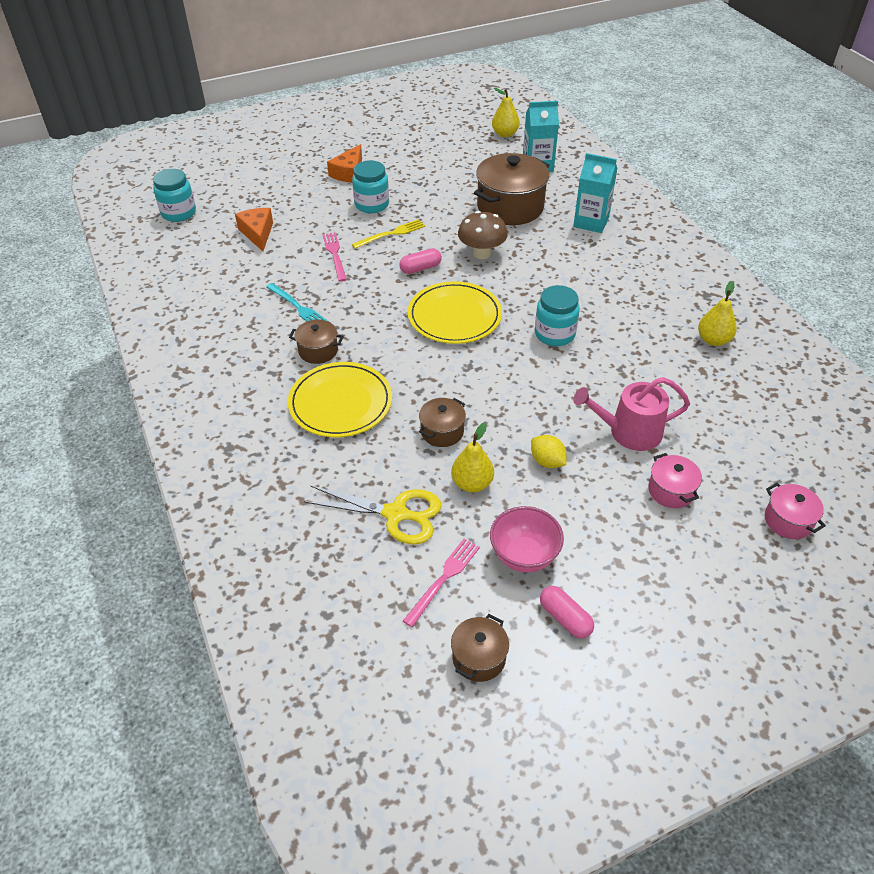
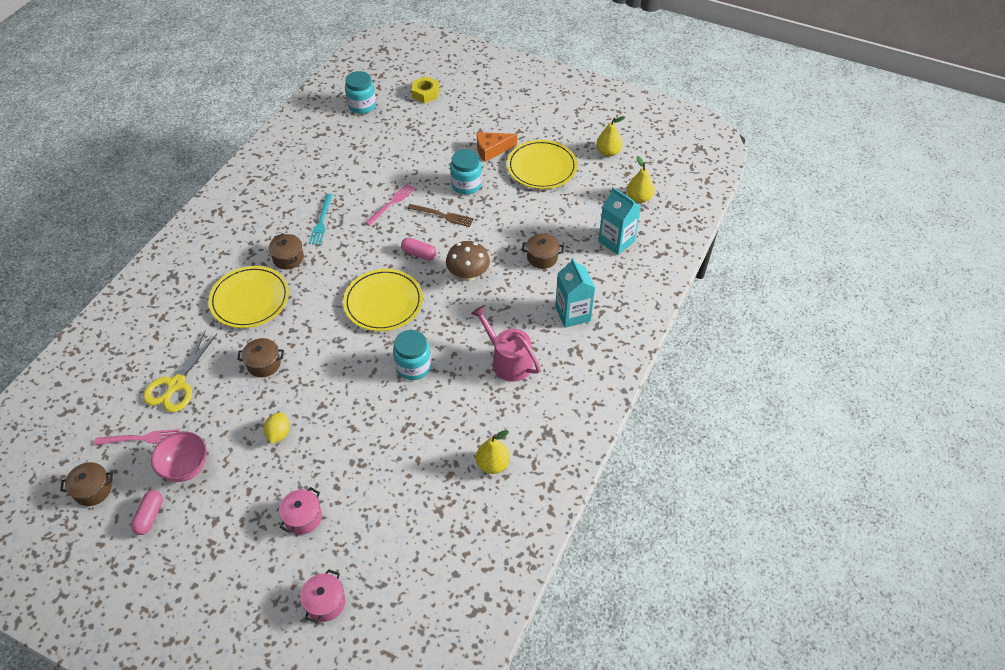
camera: 50 degrees right, 5 degrees up
(222, 172) = (425, 93): none -> yellow nut
(257, 233) = (377, 153): orange cheese -> none
(391, 234) = (442, 215): yellow fork -> brown fork
(396, 514) = (176, 385): yellow scissors -> yellow scissors turned 45 degrees clockwise
(406, 159) = (542, 167): none -> yellow plate
(472, 483) = (229, 406): yellow pear -> yellow pear (608, 152)
(510, 207) = (542, 257): brown pot -> brown pot, size x0.50
(629, 432) = (344, 464): pink watering can -> pink watering can (508, 361)

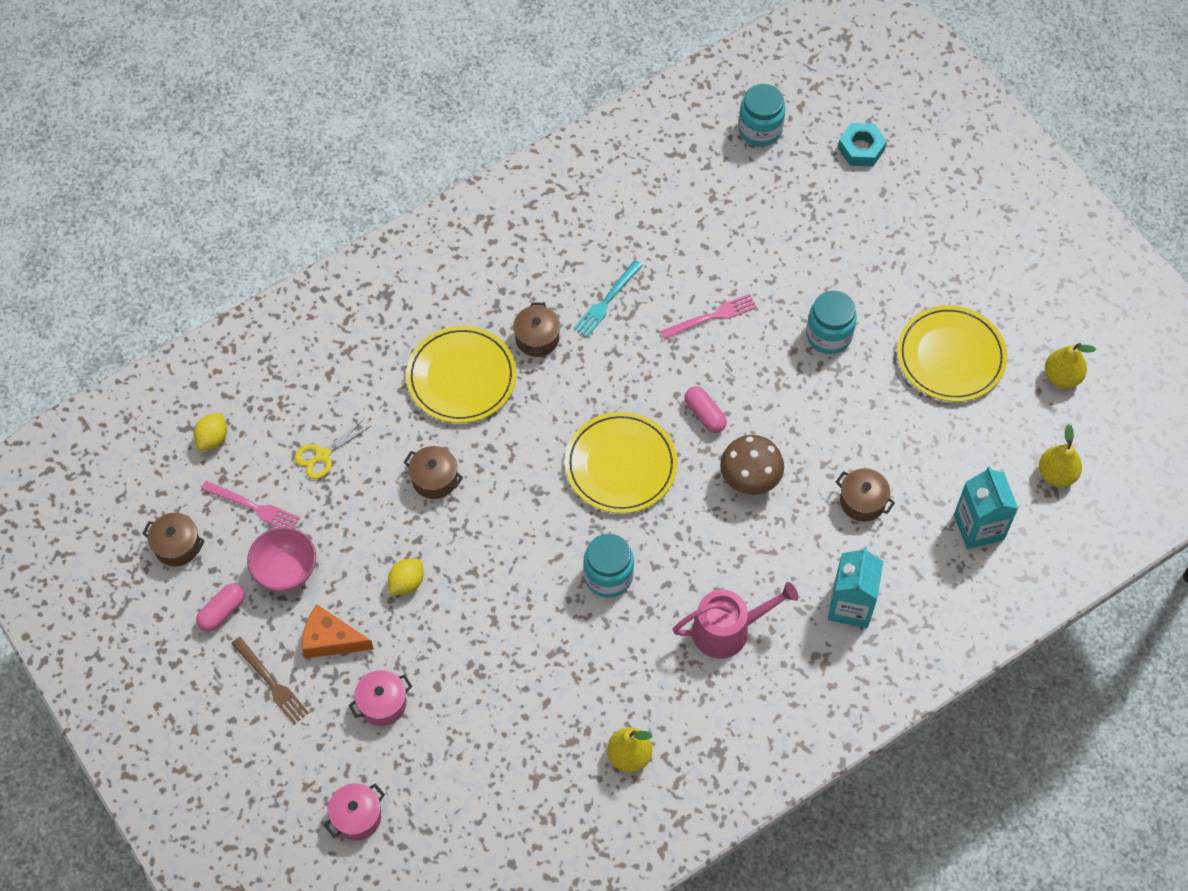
camera: 30 degrees right, 10 degrees up
(88, 410) = (213, 439): none -> yellow lemon
(176, 385) = (322, 455): yellow scissors -> yellow scissors, size x0.63
(425, 93) = (861, 149): yellow nut -> turquoise nut
(442, 215) = (768, 369): brown fork -> brown fork (271, 682)
(492, 150) = (898, 293): orange cheese -> orange cheese (331, 639)
(508, 361) = (728, 630): pink watering can -> pink watering can turned 90 degrees clockwise

